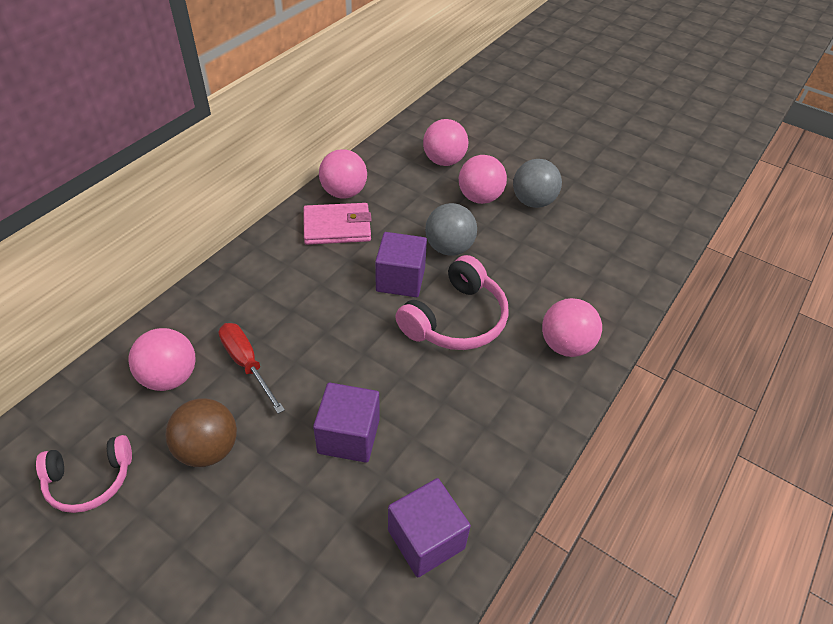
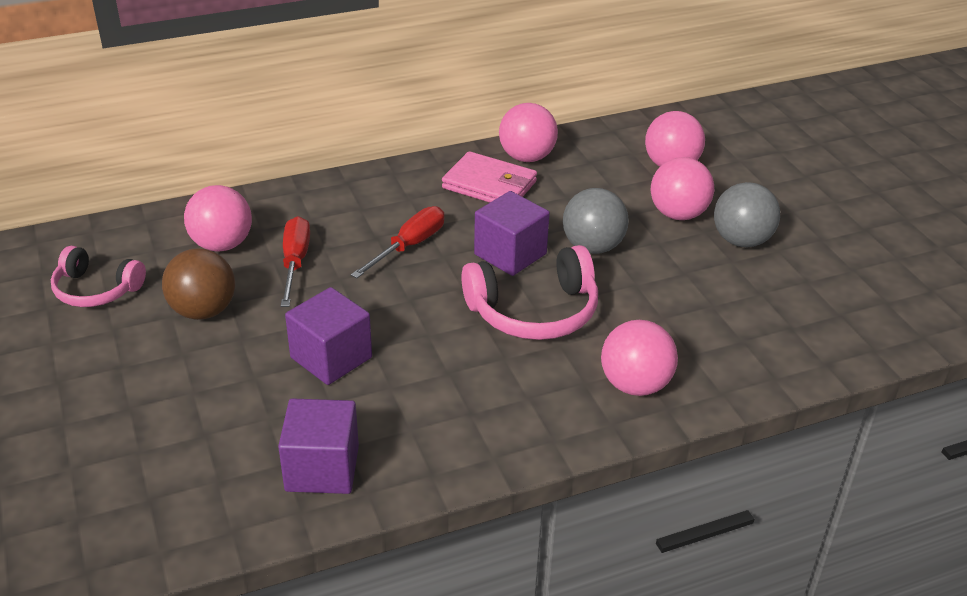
camera: 35 degrees right, 10 degrees down
(323, 306) = (409, 246): none -> red screwdriver

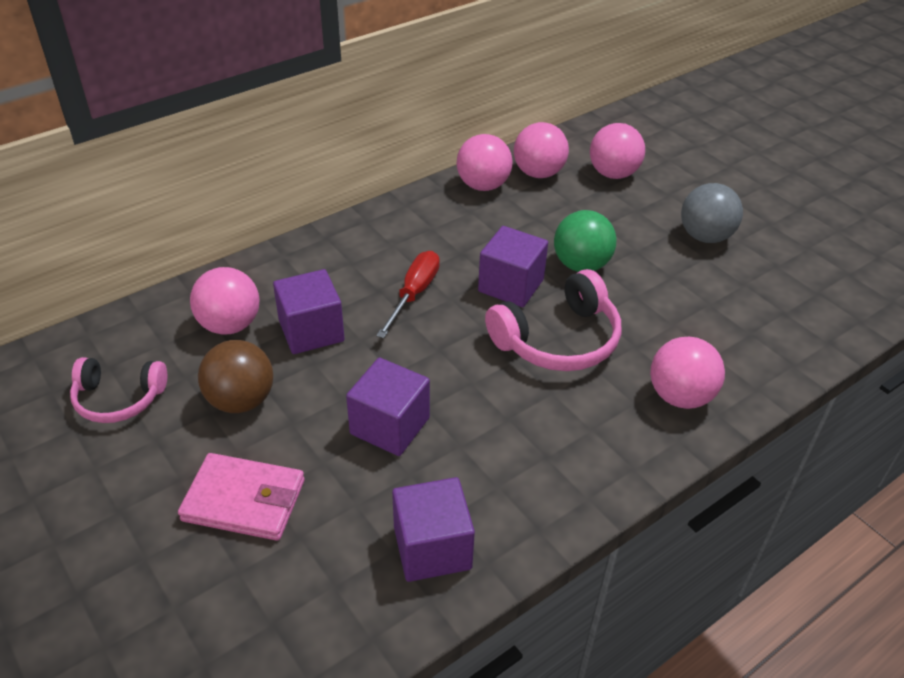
camera: 15 degrees left, 5 degrees up
(295, 262) = (311, 331): red screwdriver -> purple cube
(489, 185) = (461, 219): pink wallet -> pink wallet (244, 500)
(592, 247) = (581, 265): grey ball -> green ball
(678, 214) = (640, 220): pink ball -> pink ball (538, 173)

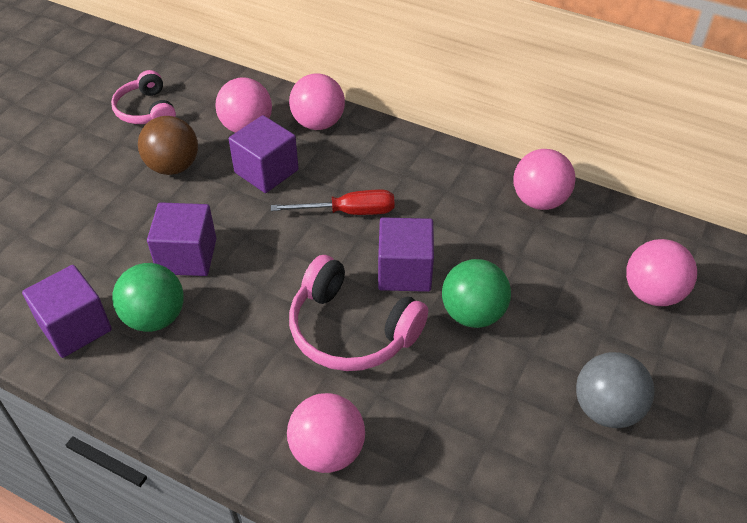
camera: 65 degrees right, 5 degrees up
(244, 500) = (81, 209): pink wallet -> none
(460, 474) = (155, 317): none -> green ball
(538, 173) = (597, 233): pink ball -> pink ball (318, 123)

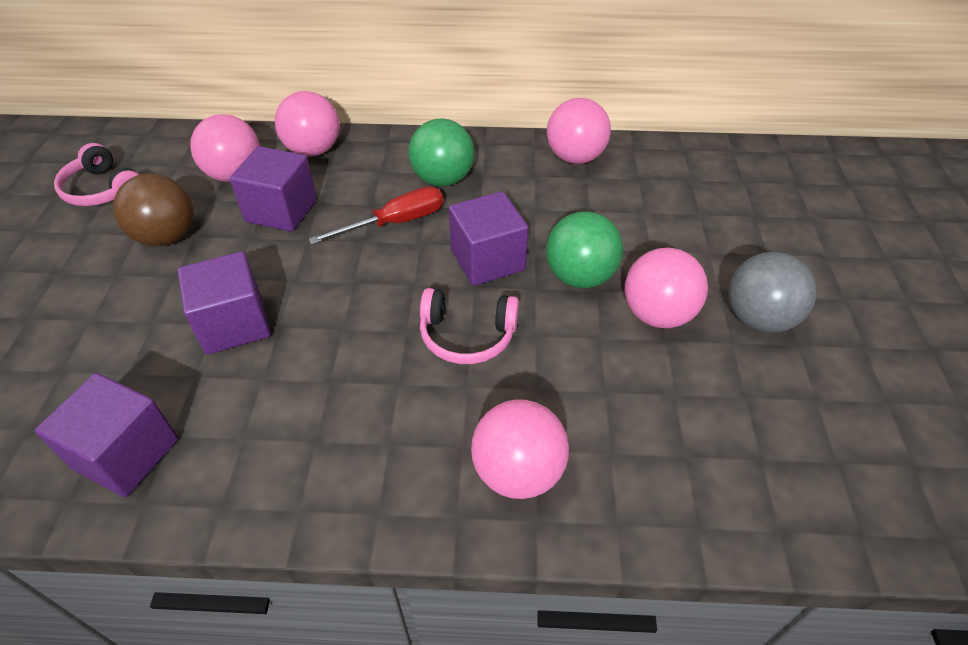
camera: 25 degrees left, 0 degrees up
(155, 317) = (229, 404): green ball -> green ball (443, 179)
(351, 330) = (467, 335): pink headphones -> pink headphones, size x0.66
(652, 293) = (725, 204): pink ball -> pink ball (657, 314)

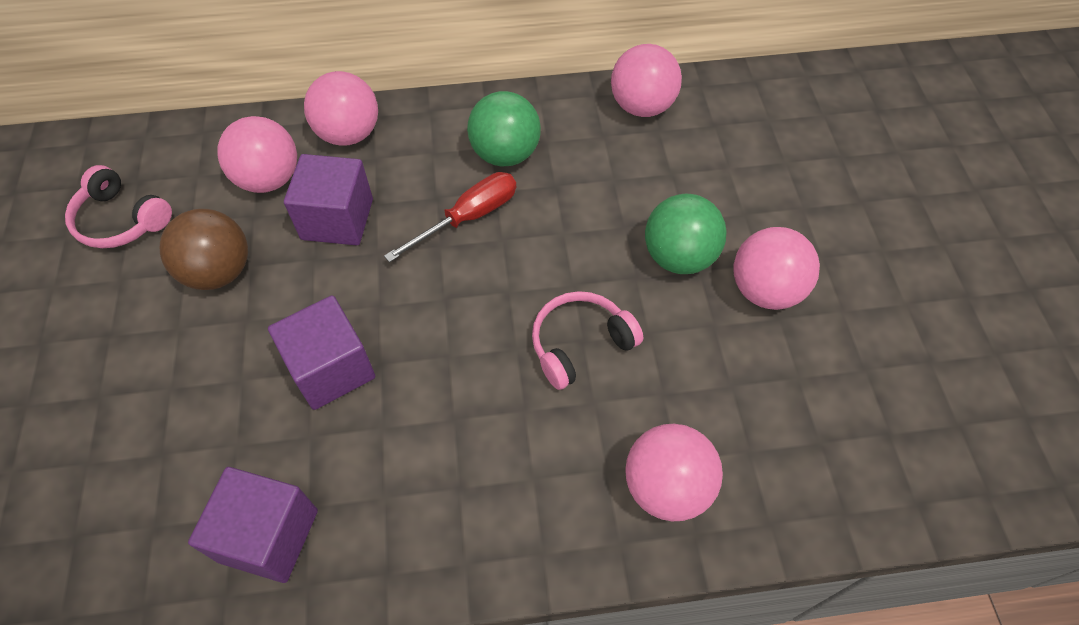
camera: 10 degrees left, 10 degrees up
(467, 335) = (580, 344): pink headphones -> pink headphones turned 150 degrees clockwise
(487, 260) = (579, 250): purple cube -> none
(758, 318) = (864, 280): grey ball -> none

